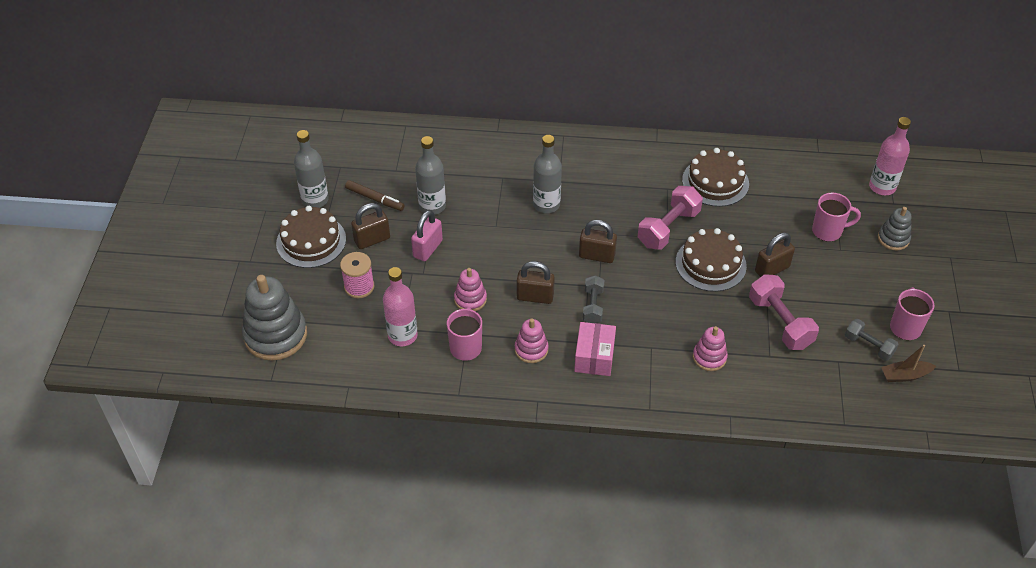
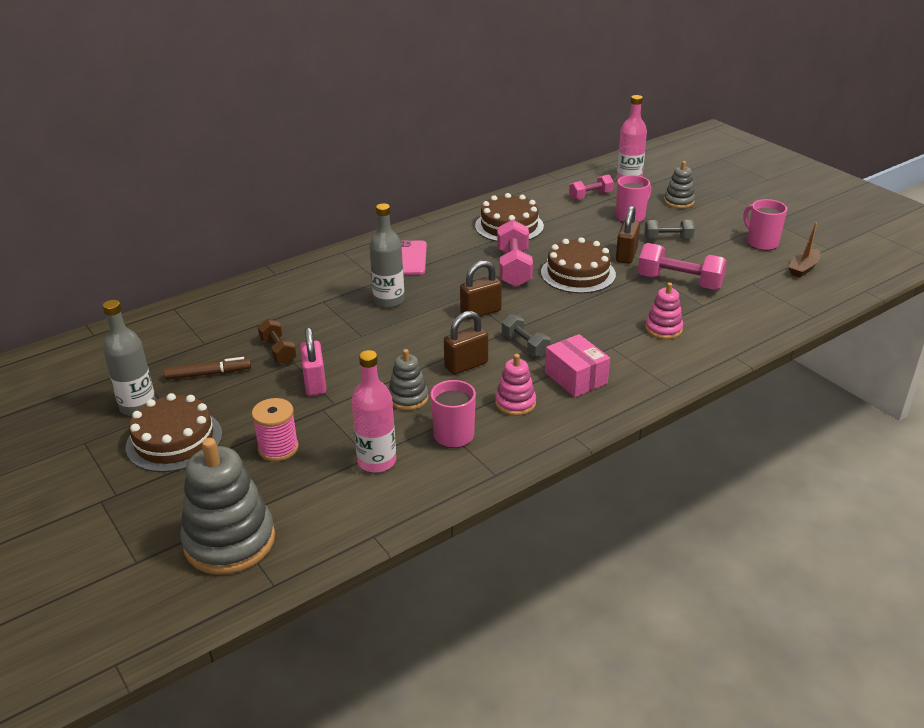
camera: 40 degrees left, 15 degrees down
(372, 240) = (245, 405): brown padlock -> none
(432, 206) = (278, 351): grey bottle -> brown dumbbell
(470, 299) = (408, 398): pink stacking toy -> grey stacking toy
(604, 172) = (411, 258): none -> pink phone
(823, 187) = (590, 196): none -> pink dumbbell
(868, 346) = (756, 264): grey dumbbell -> grey dumbbell (668, 238)

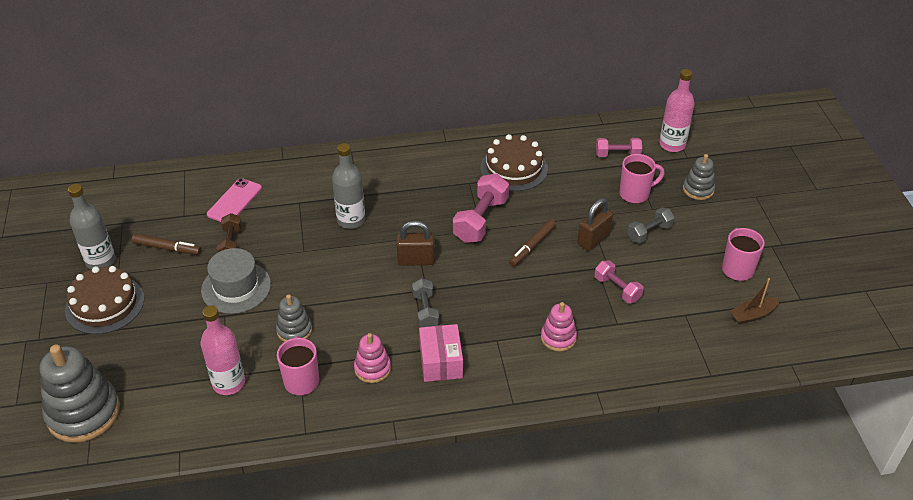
camera: 25 degrees right, 10 degrees up
(278, 448) = (169, 341): pink spool -> none
(315, 383) = (236, 287): pink padlock -> grey hat
(411, 258) = (402, 178): pink phone -> pink phone (234, 201)
(466, 365) = (362, 314): brown padlock -> none
(578, 273) = (532, 246): brown cake -> brown marker
(668, 238) = (649, 232): grey dumbbell -> grey dumbbell turned 60 degrees counterclockwise
(679, 282) = (617, 289): pink dumbbell -> pink dumbbell, size x0.61

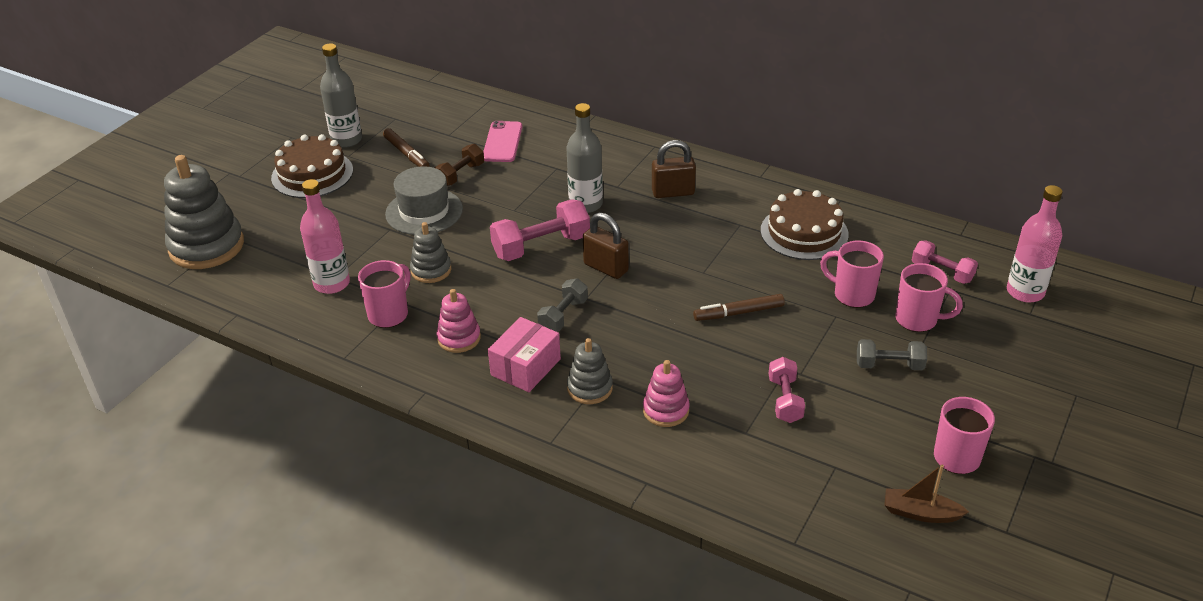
camera: 40 degrees right, 5 degrees down
(234, 201) = (502, 142): pink phone -> pink phone turned 60 degrees counterclockwise
(481, 220) = (712, 263): pink dumbbell -> pink dumbbell (541, 246)
(584, 197) = (852, 295): none -> pink mug
(593, 239) = (814, 340): brown padlock -> brown padlock (673, 192)
(698, 189) = (1004, 352): grey stacking toy -> grey stacking toy (590, 388)

